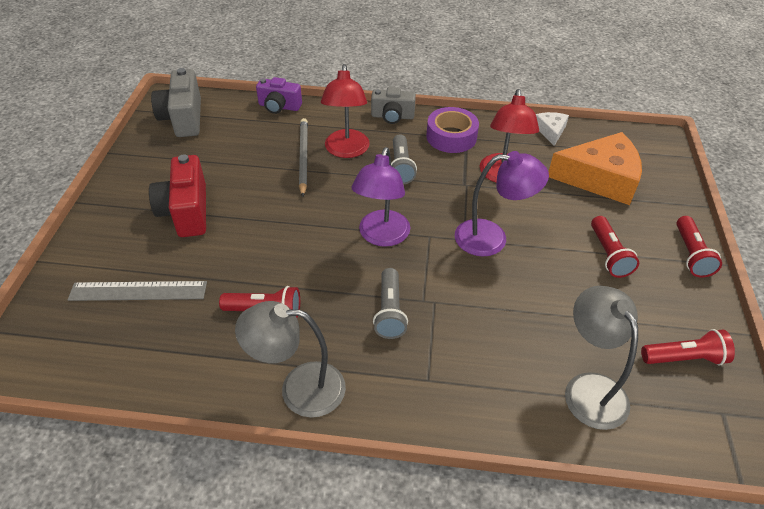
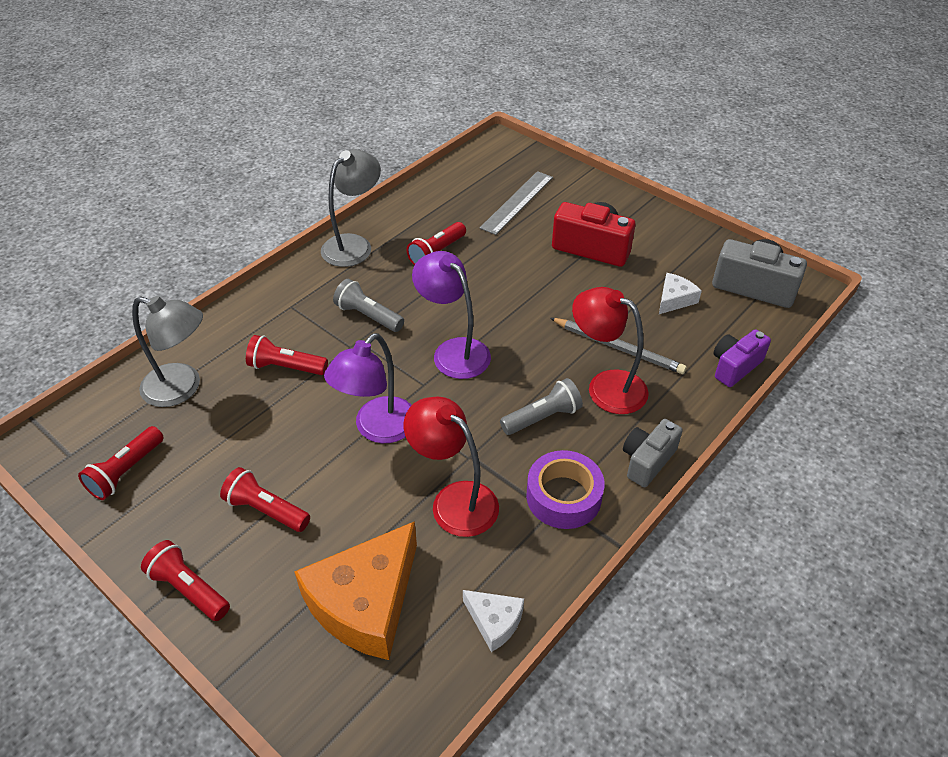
camera: 125 degrees right, 0 degrees up
(226, 149) = (674, 299): none -> white cheese
(401, 167) = (542, 417): grey flashlight -> grey flashlight turned 120 degrees clockwise
(496, 330) = (286, 367): none -> red flashlight

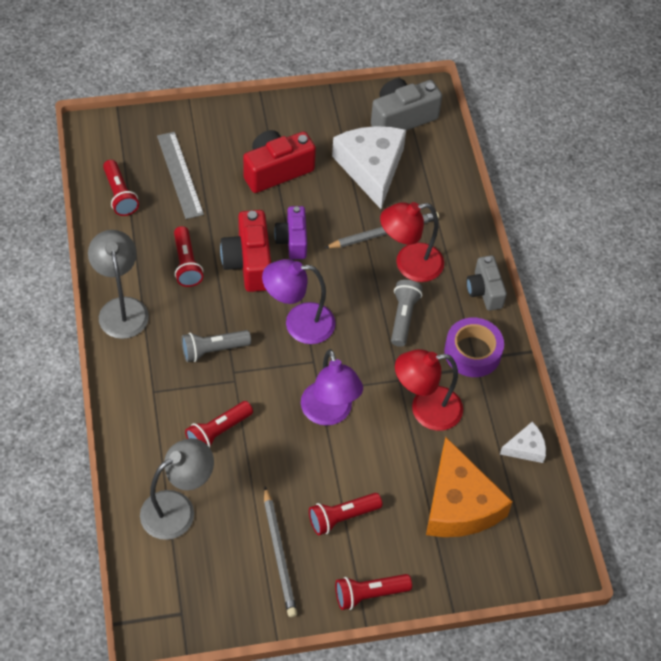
camera: 55 degrees left, 10 degrees up
(126, 471) = (232, 584): red flashlight -> red flashlight (120, 195)
(185, 487) = (279, 554): none -> grey pencil
(480, 285) = (249, 263): none -> red camera
(674, 299) = (371, 168): white cheese -> white cheese, size x2.09
(735, 366) = (456, 187): purple camera -> purple camera (292, 240)

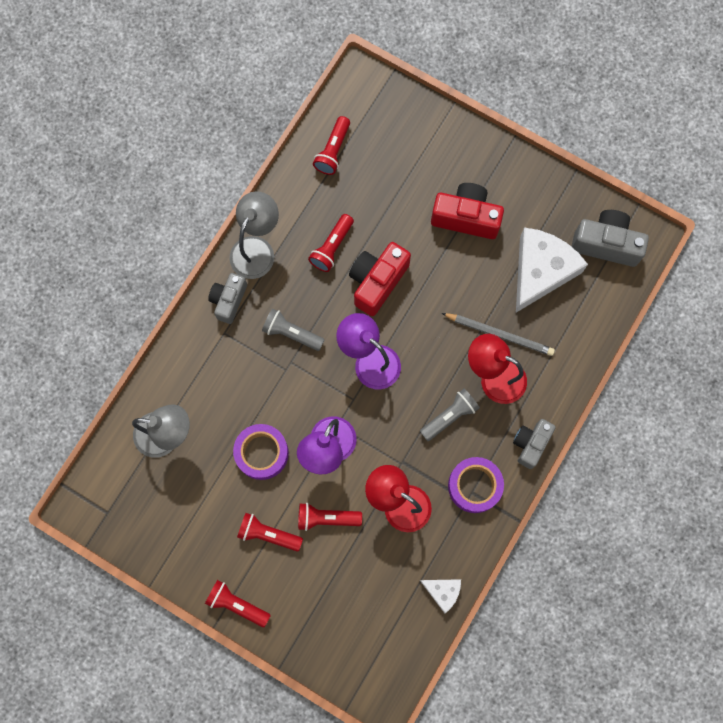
camera: 45 degrees right, 20 degrees up
(134, 364) = (229, 300): none -> grey camera
(180, 175) = (391, 166): grey ruler -> none
(218, 432) = (241, 400): red flashlight -> red flashlight (326, 518)
(275, 459) = (262, 453): none -> purple tape
(279, 554) = (204, 525): grey pencil -> none
(292, 240) = (425, 288): purple camera -> none
(459, 504) = (356, 593): orange cheese -> none

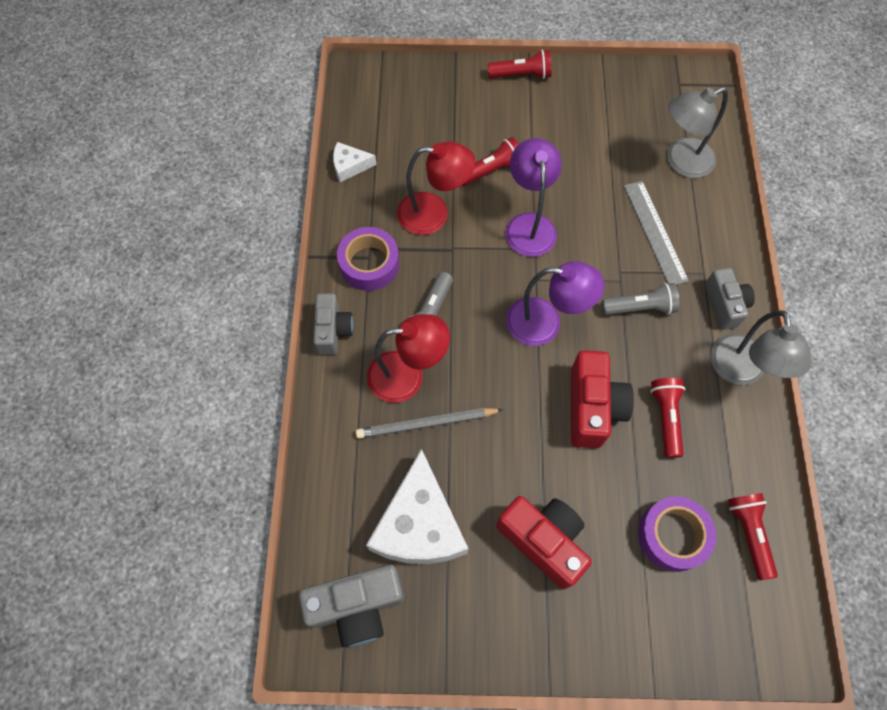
camera: 150 degrees right, 10 degrees down
(235, 386) = (655, 232): none -> grey ruler
(262, 453) = (587, 191): purple tape -> purple tape (672, 535)
(268, 534) = (533, 134): red flashlight -> none
(466, 217) = (543, 541): red camera -> red camera turned 120 degrees counterclockwise

